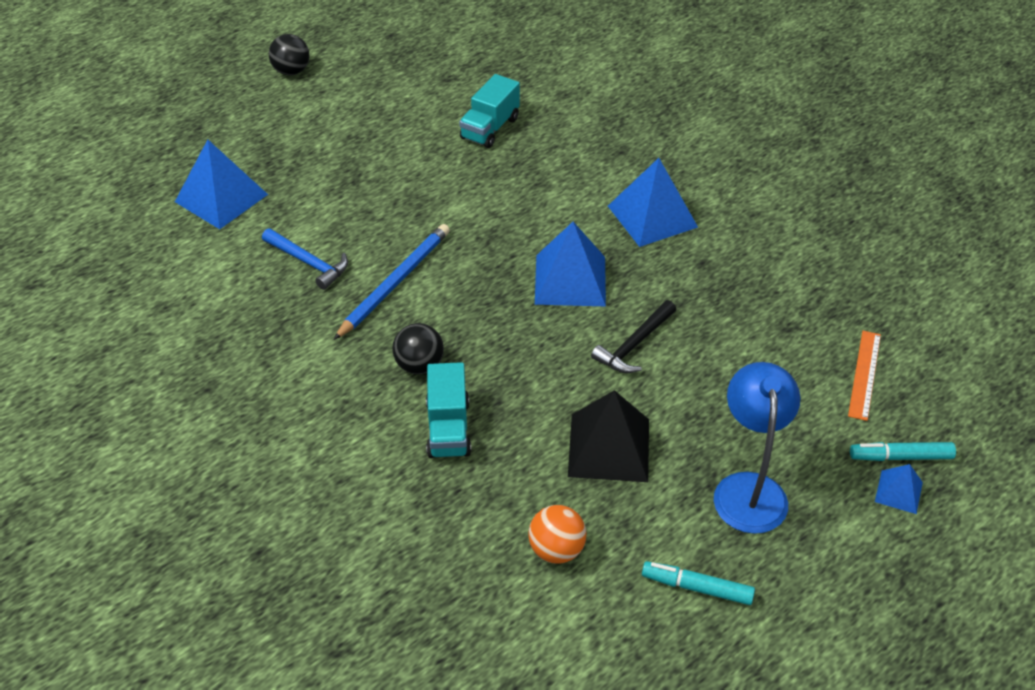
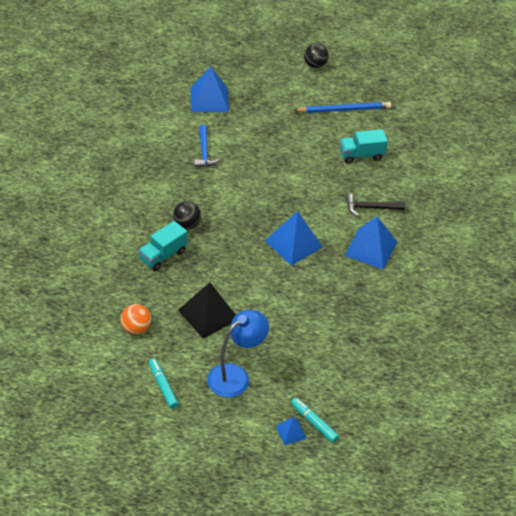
camera: 45 degrees right, 0 degrees up
(395, 282) = (224, 186): blue pencil -> blue pencil (344, 109)
(634, 345) = (278, 289): black hammer -> black hammer (371, 208)
(864, 374) = (353, 384): orange ruler -> none

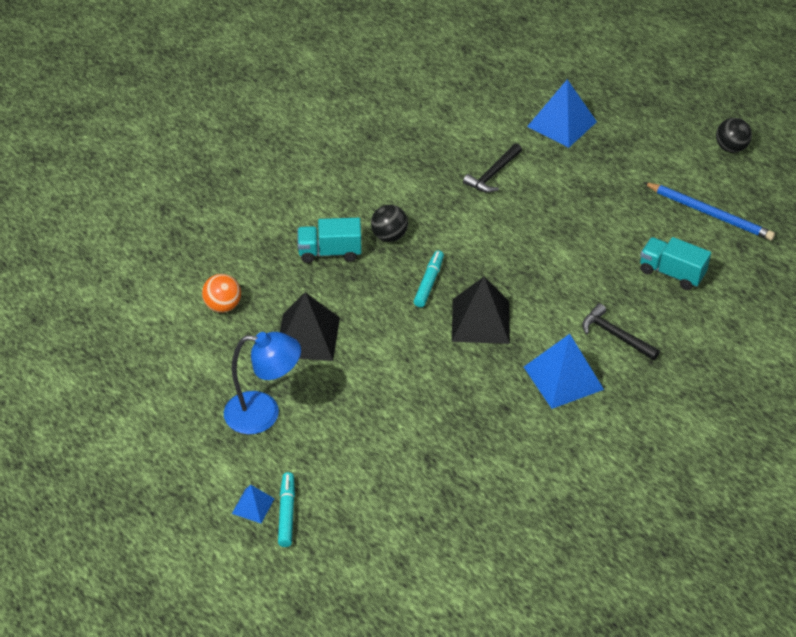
camera: 45 degrees right, 0 degrees up
(163, 386) = (184, 376): turquoise marker -> turquoise marker (429, 283)
(204, 152) = (493, 174): blue hammer -> black hammer
(293, 244) = (480, 321): blue pyramid -> black pyramid

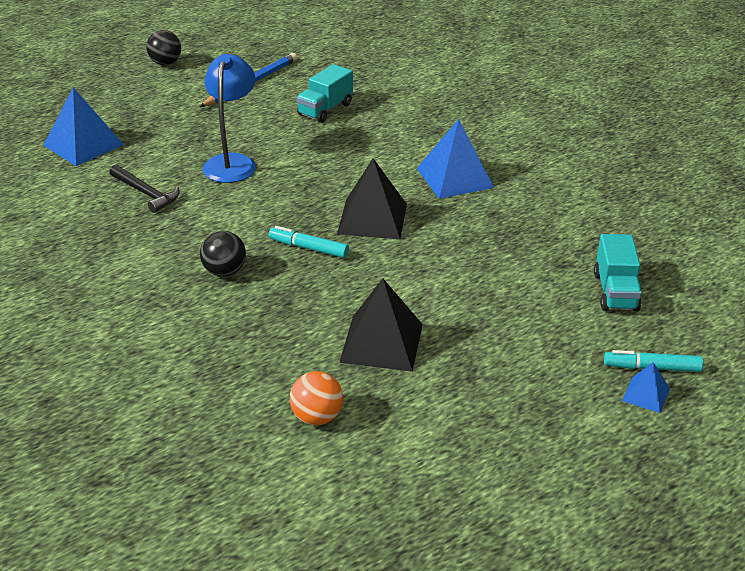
camera: 85 degrees left, 10 degrees down
(264, 413) = (505, 382): blue lamp -> blue lamp (232, 162)
(330, 252) = (239, 319): turquoise truck -> turquoise truck (615, 292)
(615, 335) = (401, 145): black hammer -> none

